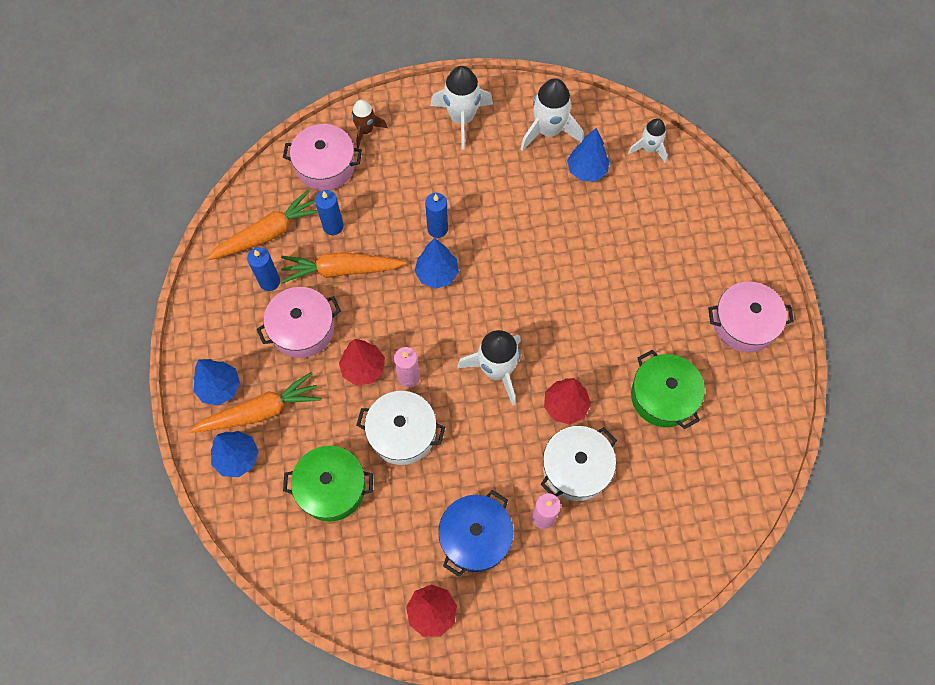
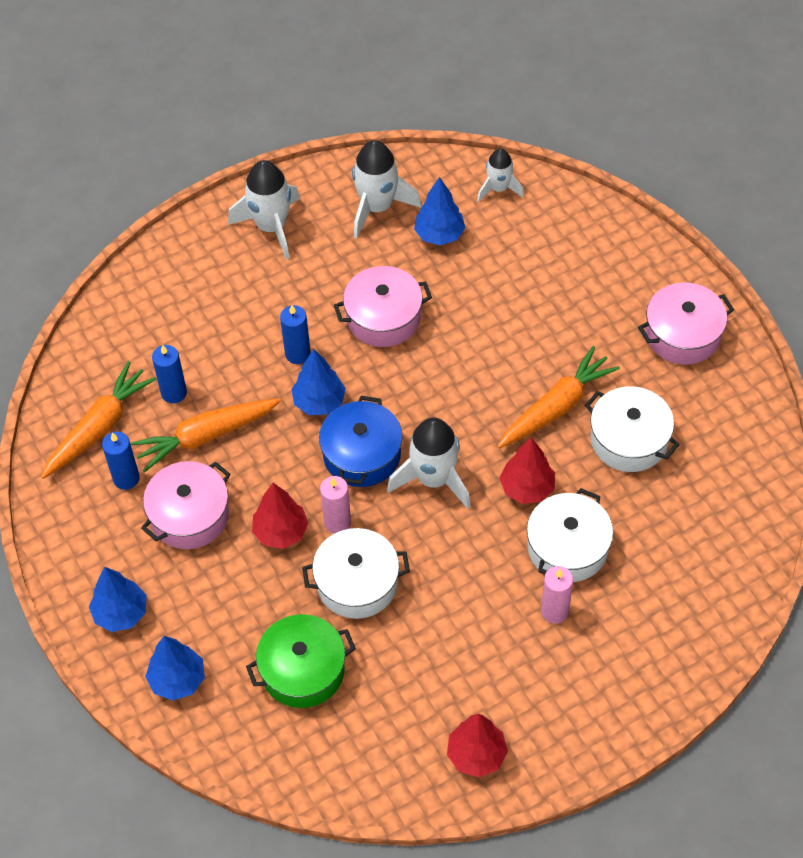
camera: 20 degrees left, 10 degrees down
(260, 411) = (180, 621): orange carrot -> orange carrot (556, 407)
(325, 166) = (133, 330): pink pot -> pink pot (383, 317)
(365, 130) = (164, 276): brown rocket -> none
(475, 537) = (489, 659): blue pot -> blue pot (362, 454)
(663, 396) = (629, 440): green pot -> white pot

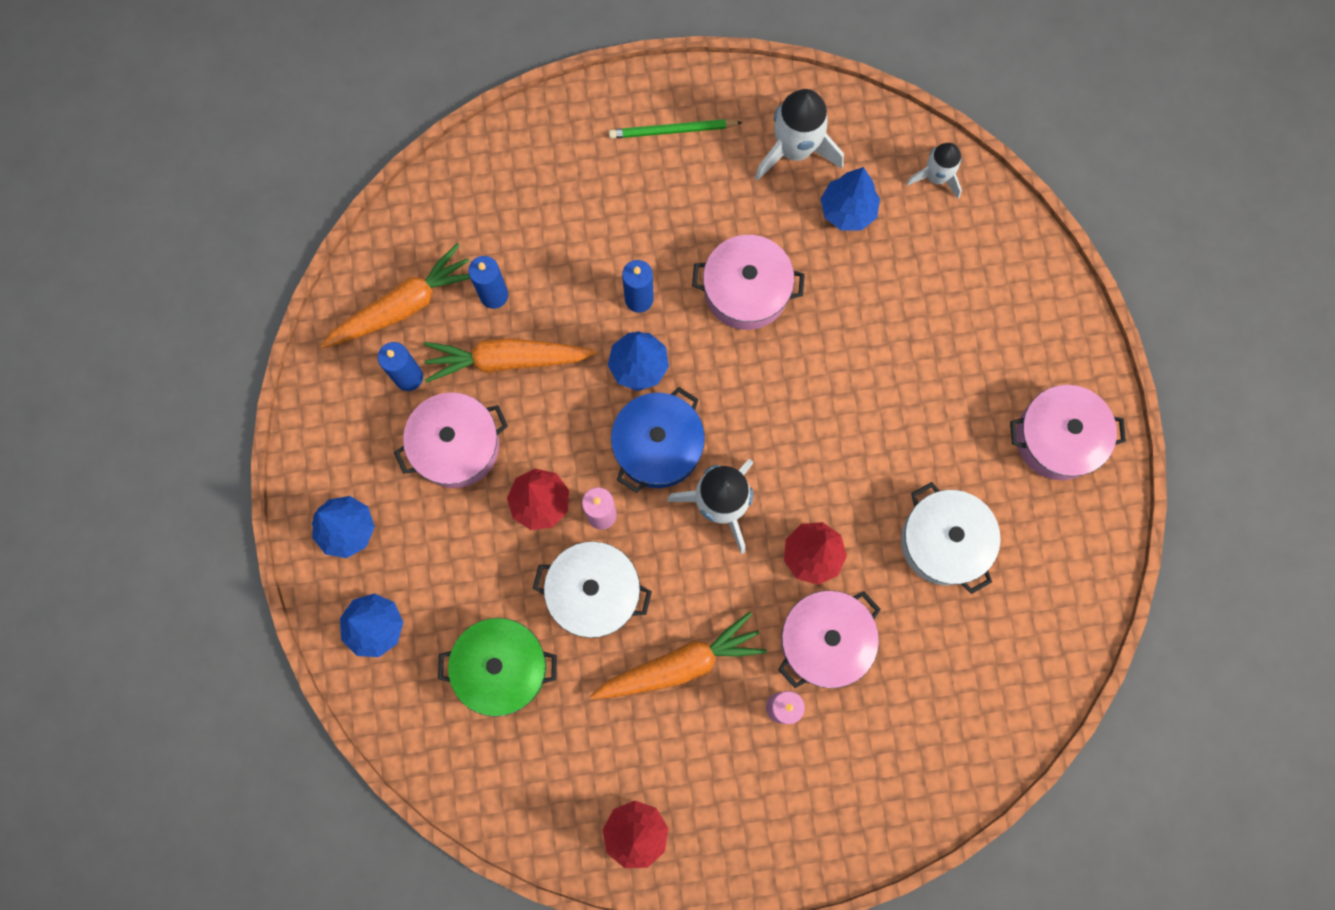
camera: 20 degrees right, 20 degrees up
(271, 226) = (672, 131): white rocket -> green pencil
(556, 407) = (883, 471): orange carrot -> orange carrot (680, 664)
(567, 547) = (825, 641): white pot -> pink pot

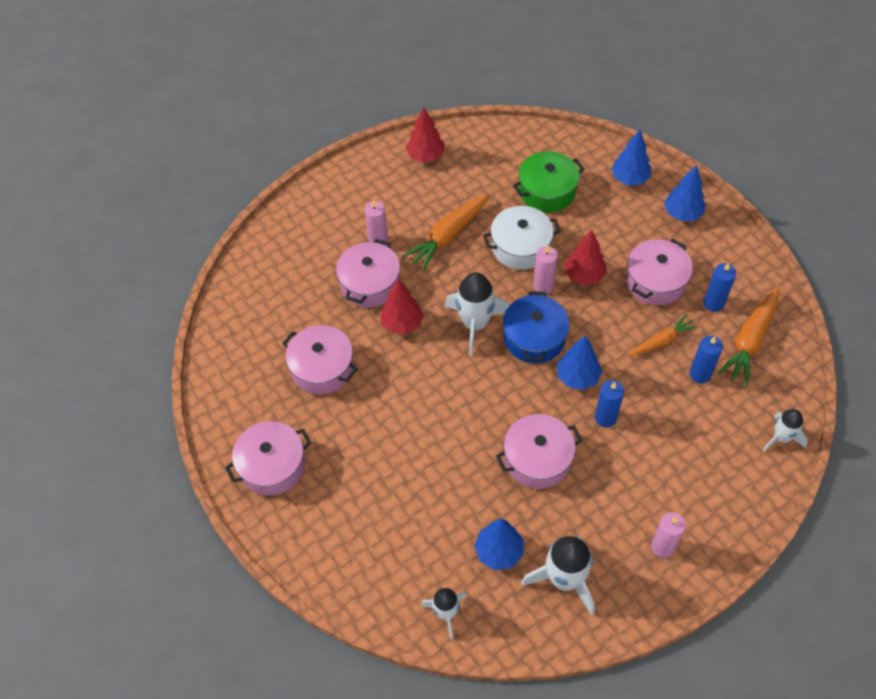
camera: 155 degrees right, 20 degrees down
(461, 177) = (781, 438): none -> white rocket
(507, 360) = (662, 341): orange carrot -> orange carrot, size x0.62
(672, 131) = (662, 546): green pencil -> pink candle
(944, 541) = (322, 368): white pot -> pink pot

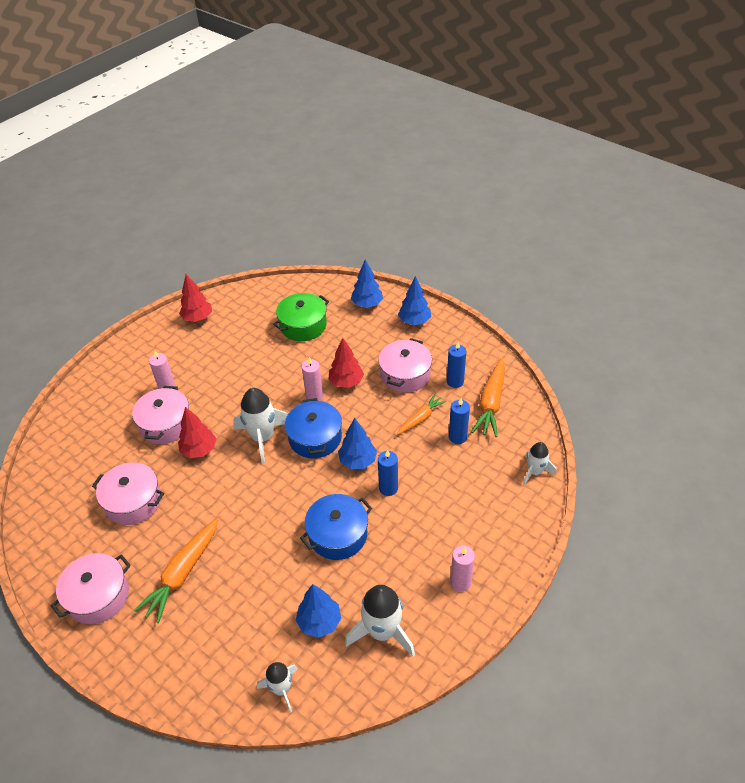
camera: 15 degrees left, 10 degrees down
(448, 236) = (227, 374): orange carrot -> orange carrot (183, 573)
(520, 247) = (289, 370): white pot -> none
(537, 459) = (338, 534): pink pot -> blue pot

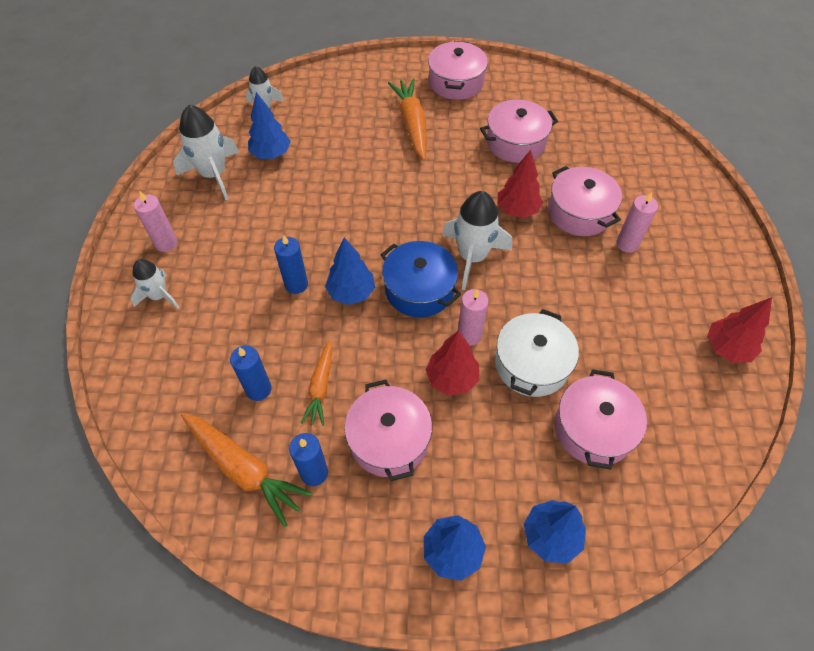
camera: 140 degrees right, 10 degrees up
(298, 365) = (531, 364): none -> white pot
(303, 325) = (593, 429): green pot -> pink pot
(338, 534) = (311, 217): blue pot -> none
(491, 403) = (243, 468): orange carrot -> orange carrot turned 150 degrees clockwise
(535, 472) = (138, 401): white rocket -> white rocket (159, 296)

